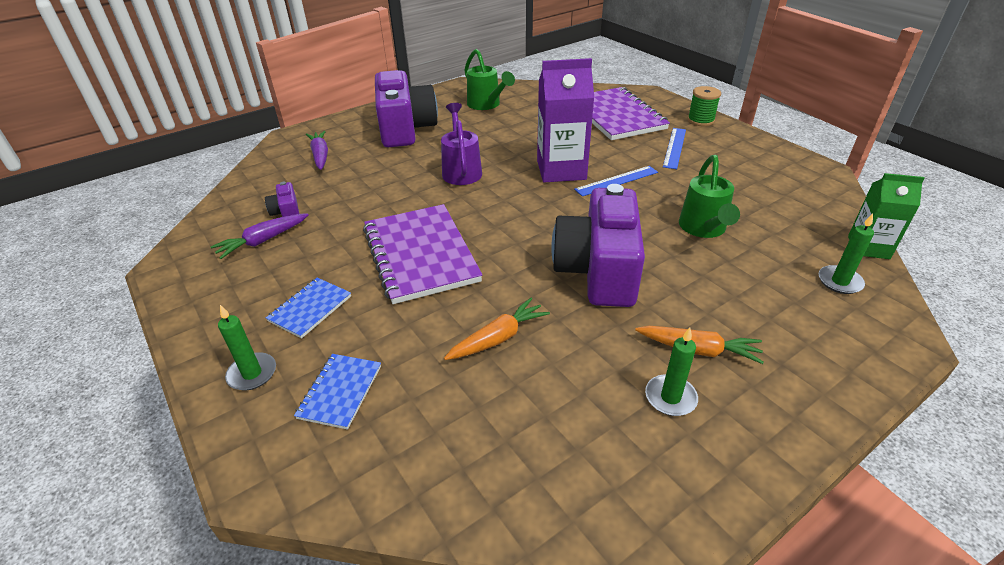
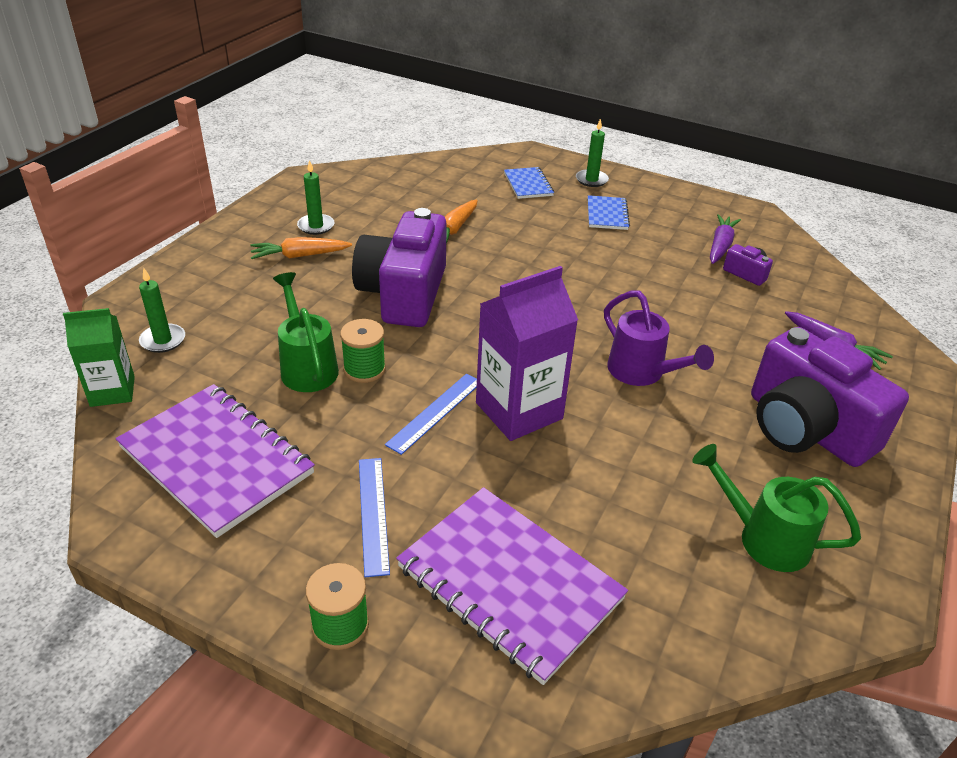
camera: 150 degrees right, 0 degrees up
(420, 255) = (573, 268): purple notebook -> purple notebook (216, 460)
(598, 270) = (404, 294): purple camera -> purple camera turned 150 degrees counterclockwise
(657, 216) = (364, 369): none -> green spool

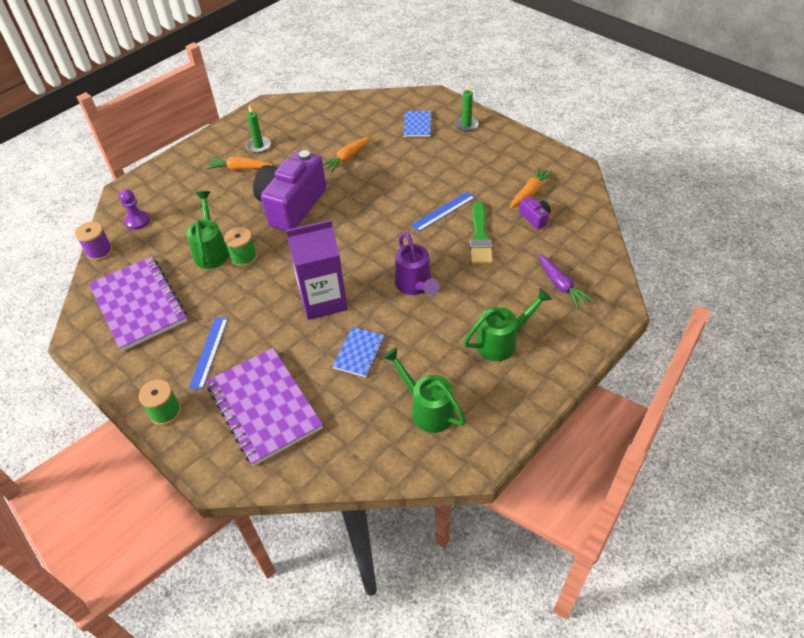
camera: 20 degrees right, 10 degrees up
(112, 391) = (99, 252): green carton -> purple spool
(163, 340) = (137, 221): green candle -> purple pawn
(435, 412) = (272, 293): blue ruler -> blue ruler (443, 211)
(607, 214) = (461, 157): blue notebook -> blue notebook (359, 353)
(691, 303) = (480, 237): none -> green brush
(720, 246) = (530, 193): purple carrot -> orange carrot
(805, 428) = (501, 342): purple camera -> green watering can

